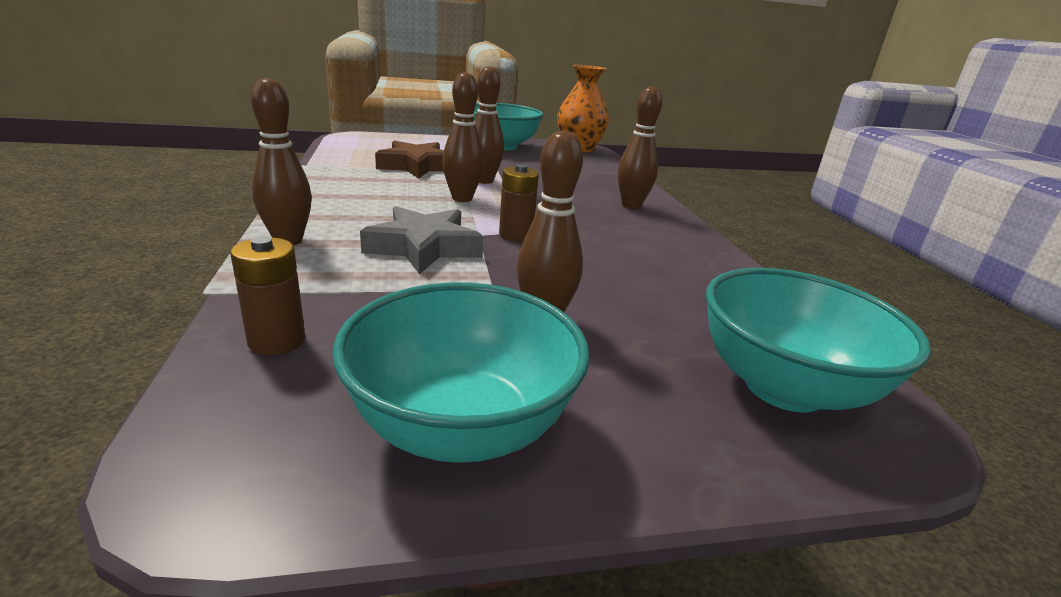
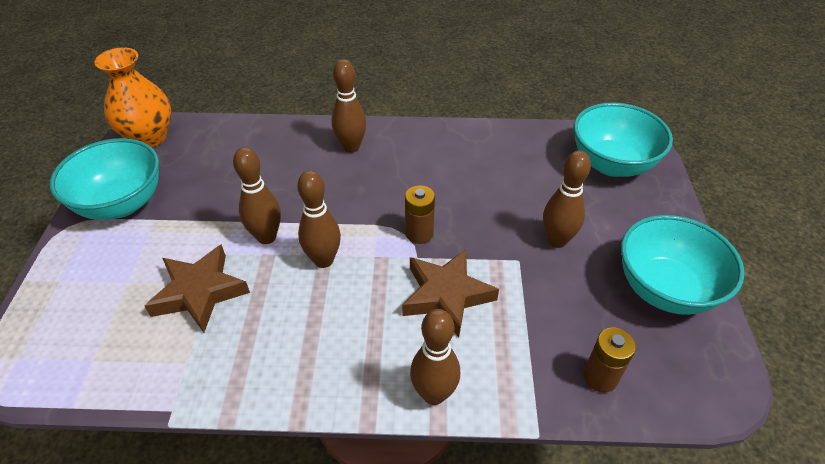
camera: 75 degrees left, 20 degrees up
(424, 247) = (446, 295): grey star -> brown star

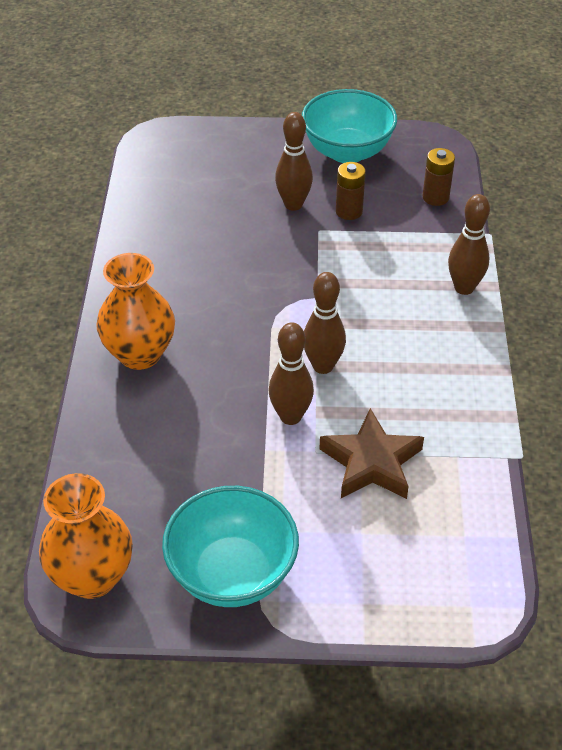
camera: 90 degrees left, 0 degrees up
(351, 147) = (140, 354): brown bowling pin -> orange vase
(419, 233) = (285, 295): brown battery -> brown battery (349, 211)
(446, 295) = (362, 278): brown star -> none
(612, 164) = (189, 157): turquoise bowl -> none

